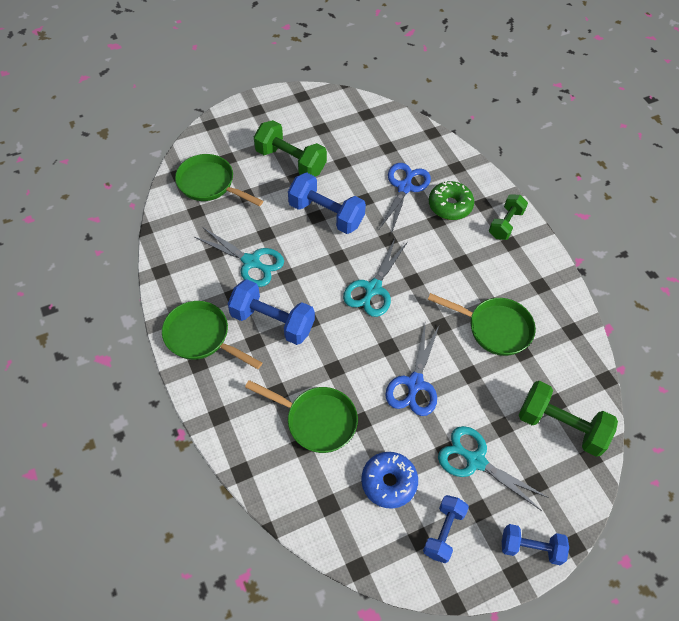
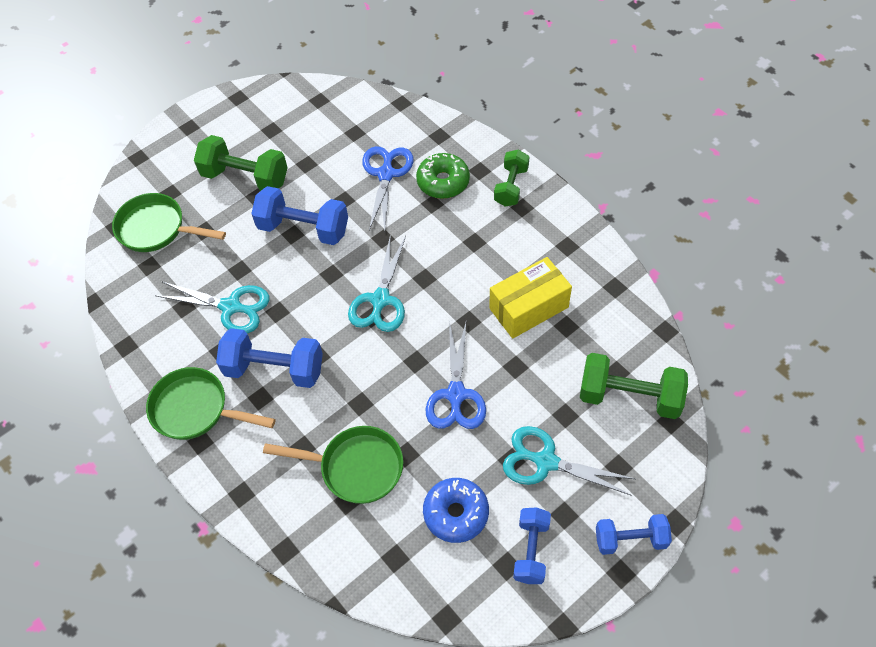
camera: 10 degrees left, 0 degrees up
(494, 328) = (528, 308): green pan -> yellow box

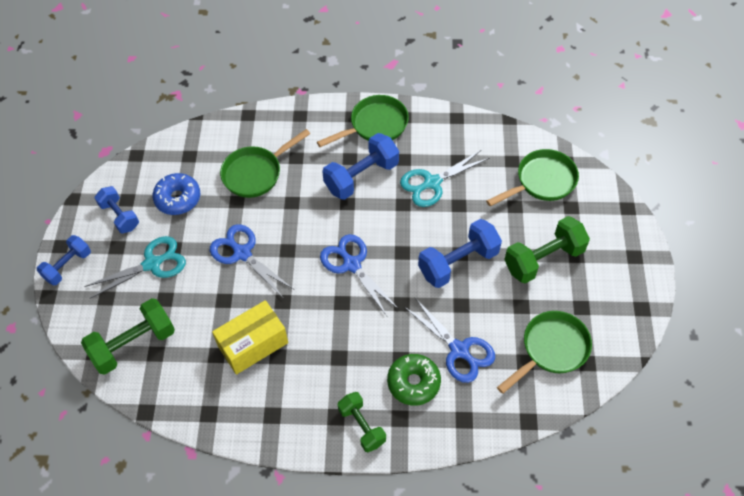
camera: 130 degrees right, 0 degrees up
(328, 124) = (551, 349): none -> green pan
(380, 300) = (351, 264): turquoise scissors -> blue scissors
(528, 308) = (253, 344): yellow box -> yellow box turned 45 degrees clockwise

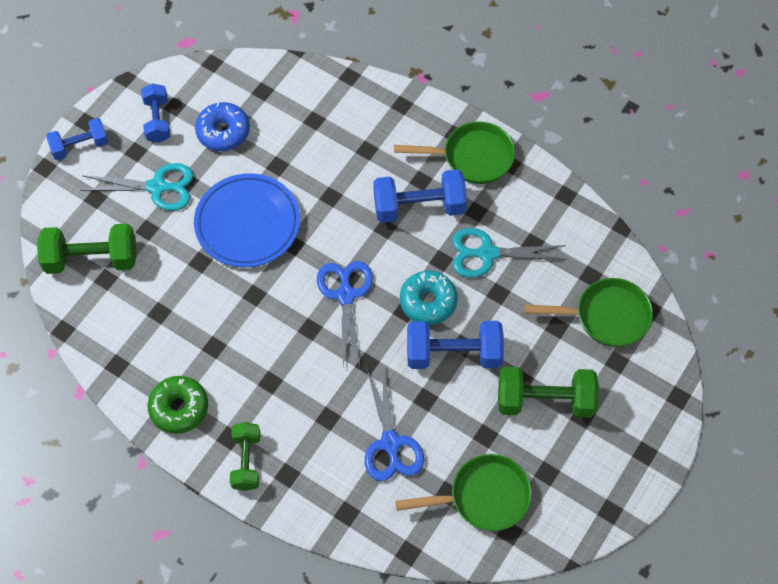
camera: 30 degrees right, 5 degrees up
(242, 253) = (248, 223): blue scissors -> blue plate
(253, 344) = (199, 322): yellow box -> none
(256, 173) = (316, 145): green pan -> none
(413, 383) = (324, 449): green donut -> green donut (179, 408)
(414, 237) = (428, 302): none -> turquoise donut

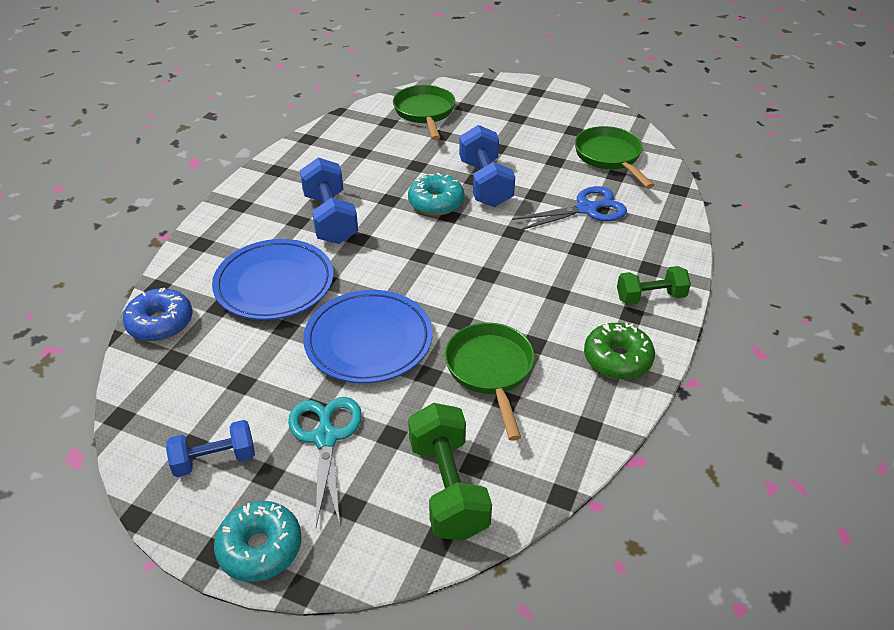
camera: 100 degrees left, 20 degrees down
(80, 146) = (260, 548): blue dumbbell -> turquoise donut
(223, 132) = (235, 386): blue donut -> blue donut (160, 323)
(333, 159) = (274, 284): none -> blue plate
(345, 295) = (442, 254): blue scissors -> none
(472, 157) = (269, 192): green pan -> green pan (490, 371)
(487, 254) = (377, 174): turquoise scissors -> none
(545, 401) = (511, 135): green dumbbell -> none

